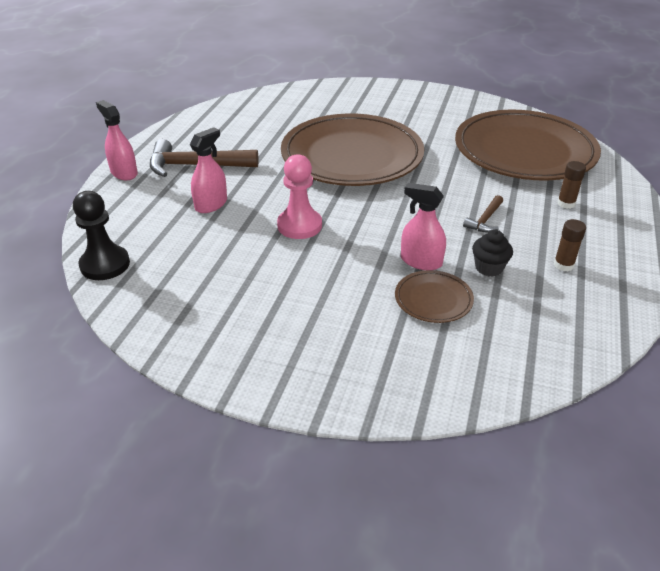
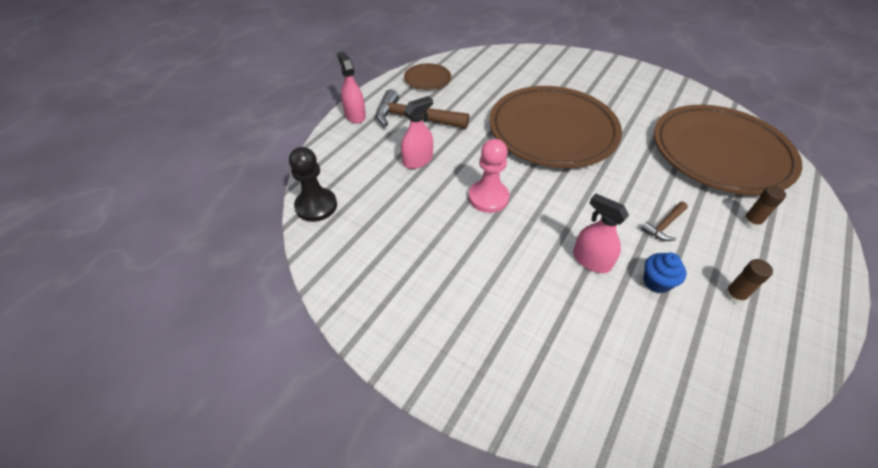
camera: 15 degrees right, 10 degrees up
(433, 299) = (593, 307): brown plate -> brown plate (427, 79)
(489, 268) = (656, 282): black cupcake -> blue cupcake

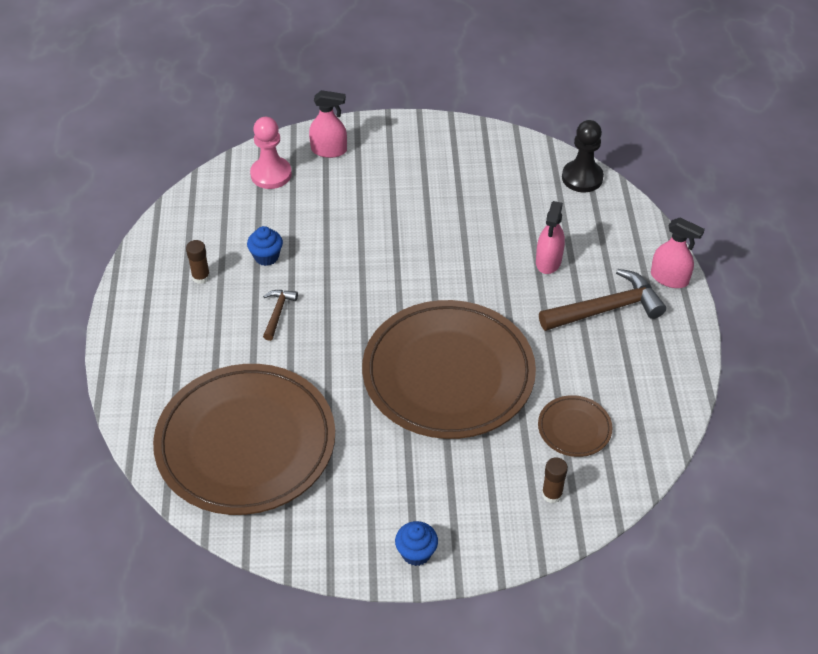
camera: 145 degrees right, 0 degrees up
(427, 79) = (659, 376): brown plate -> brown plate (574, 428)
(488, 197) = (450, 258): pink pawn -> pink pawn (271, 174)
(591, 260) = (326, 248): pink spray bottle -> pink spray bottle (329, 150)
(630, 72) = (416, 553): none -> blue cupcake
(751, 222) = (196, 360): brown glue stick -> brown glue stick (552, 494)

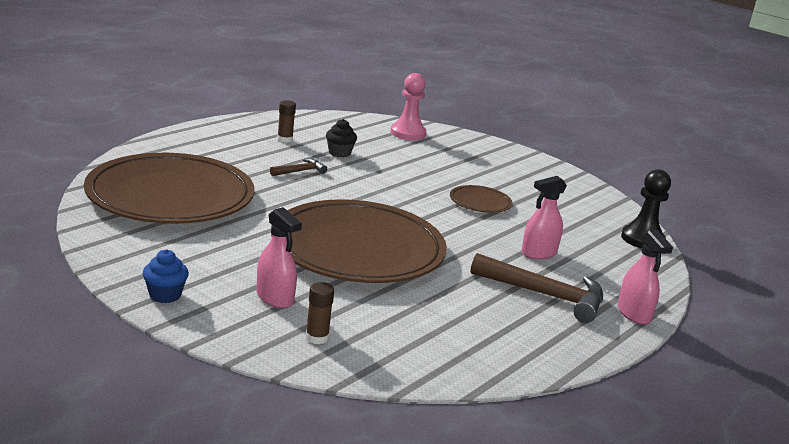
camera: 40 degrees right, 25 degrees down
(266, 257) = (339, 153): blue cupcake -> black cupcake
(329, 150) = (465, 144): pink spray bottle -> pink spray bottle (275, 298)
(574, 428) = (401, 324): brown plate -> brown plate (480, 202)

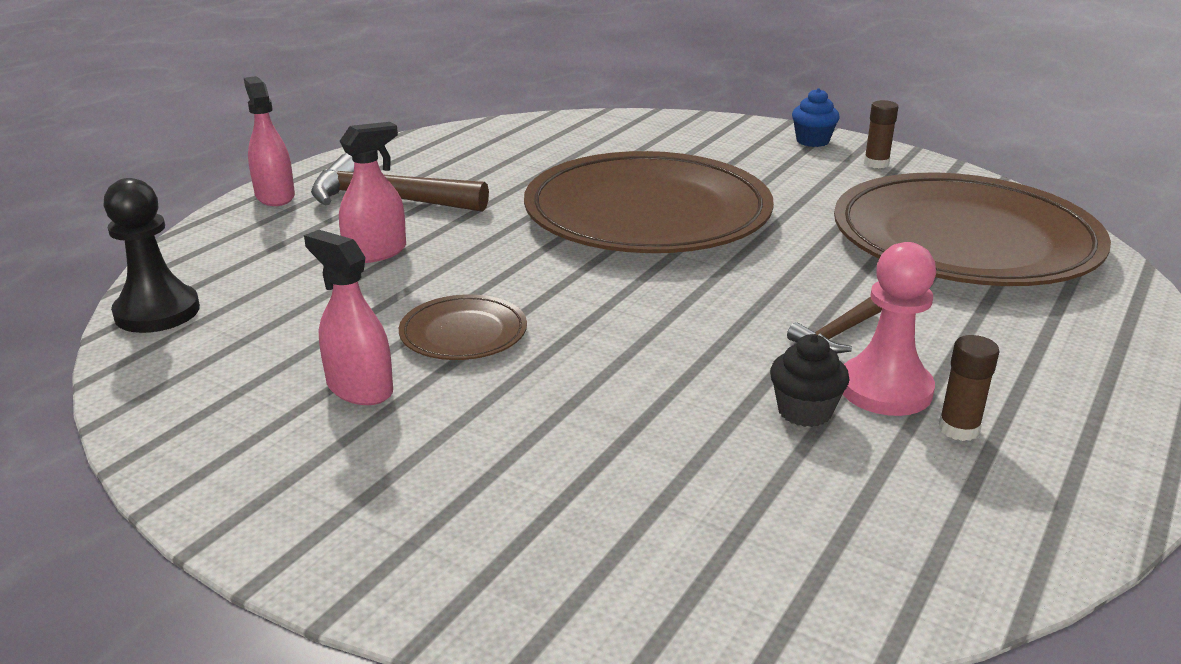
camera: 175 degrees right, 5 degrees up
(275, 298) = (706, 153): pink spray bottle -> pink spray bottle (359, 388)
(317, 337) = (642, 132): brown glue stick -> brown glue stick (876, 163)
(408, 133) = (679, 562): pink pawn -> pink pawn (885, 389)

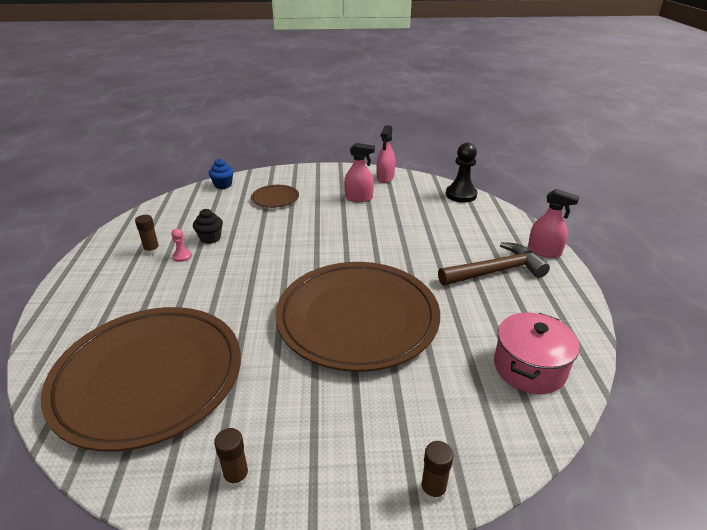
camera: 145 degrees right, 5 degrees up
(376, 252) = (441, 241): pink spray bottle -> pink spray bottle (385, 178)
(463, 333) = (354, 223): brown plate -> brown plate (275, 198)
(525, 139) = (529, 368): none -> pink pot
(713, 123) = (433, 490): none -> brown glue stick
(812, 141) = (315, 499): blue cupcake -> blue cupcake (223, 185)
(836, 335) = (210, 274): brown hammer -> none
(885, 389) = (182, 256): pink pawn -> pink pawn, size x0.49

